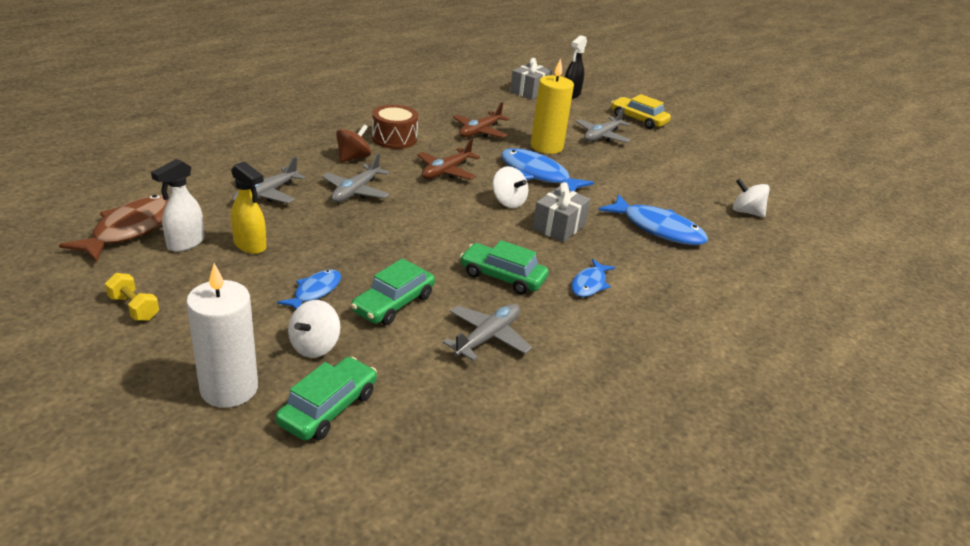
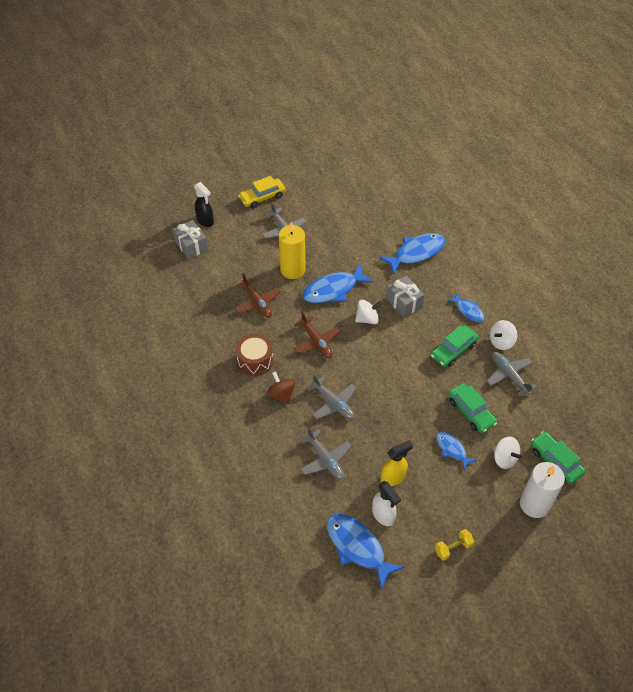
camera: 65 degrees left, 20 degrees up
(132, 229) = (358, 547): brown fish -> blue fish
(746, 212) = (406, 200): white spinning top -> white spinning top (501, 342)

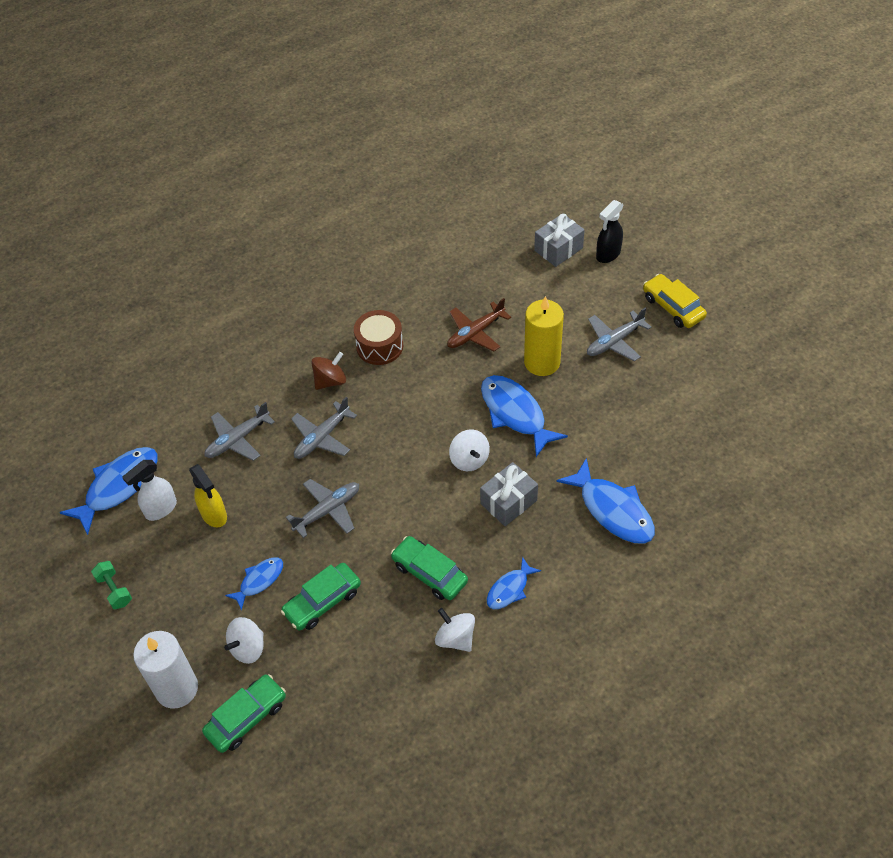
camera: 85 degrees right, 0 degrees up
(316, 342) = (419, 406): brown plane -> none
(453, 548) = (114, 590): yellow dumbbell -> green dumbbell
(509, 375) = (393, 651): grey plane -> grey plane (328, 510)

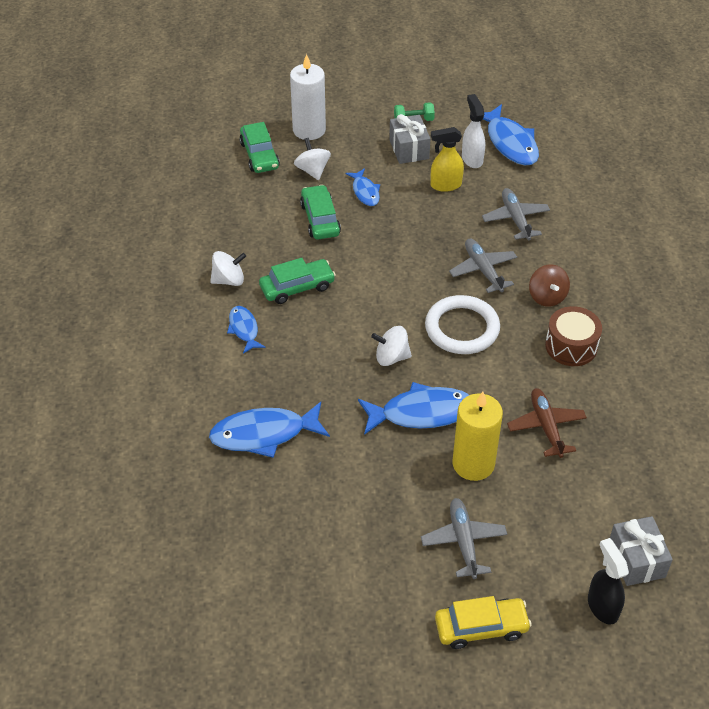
camera: 115 degrees right, 5 degrees down
(328, 510) = (402, 249): grey plane -> none
(404, 424) = (462, 328): none -> white ring
(508, 502) = (327, 365): grey gift -> grey gift (409, 149)

